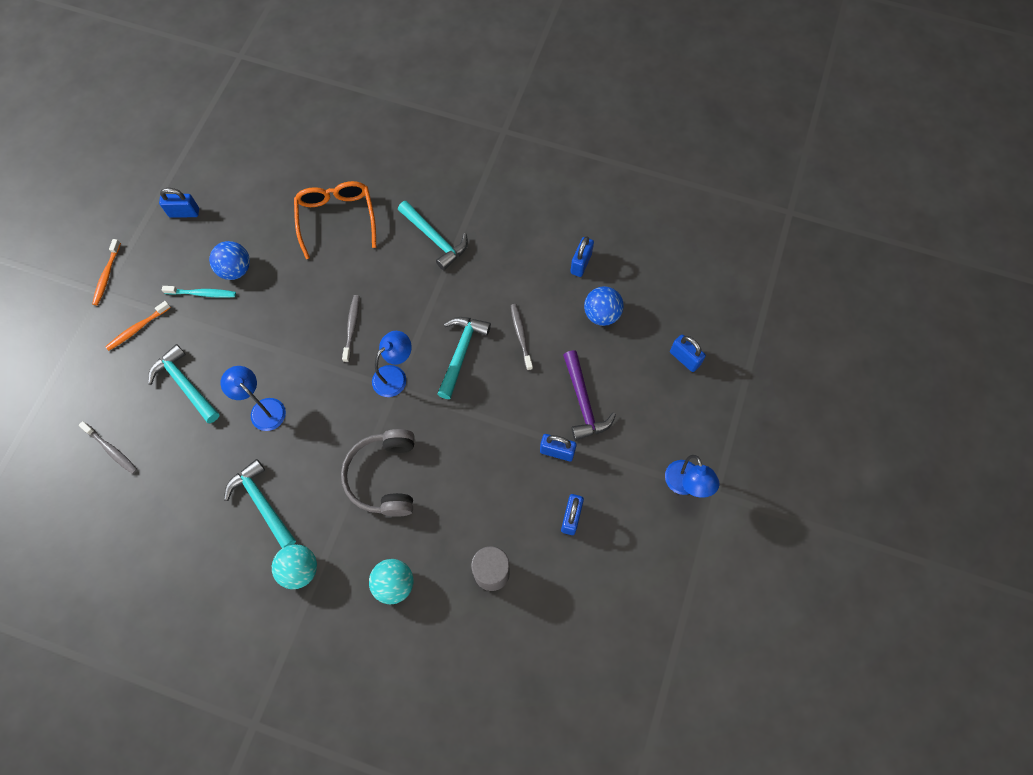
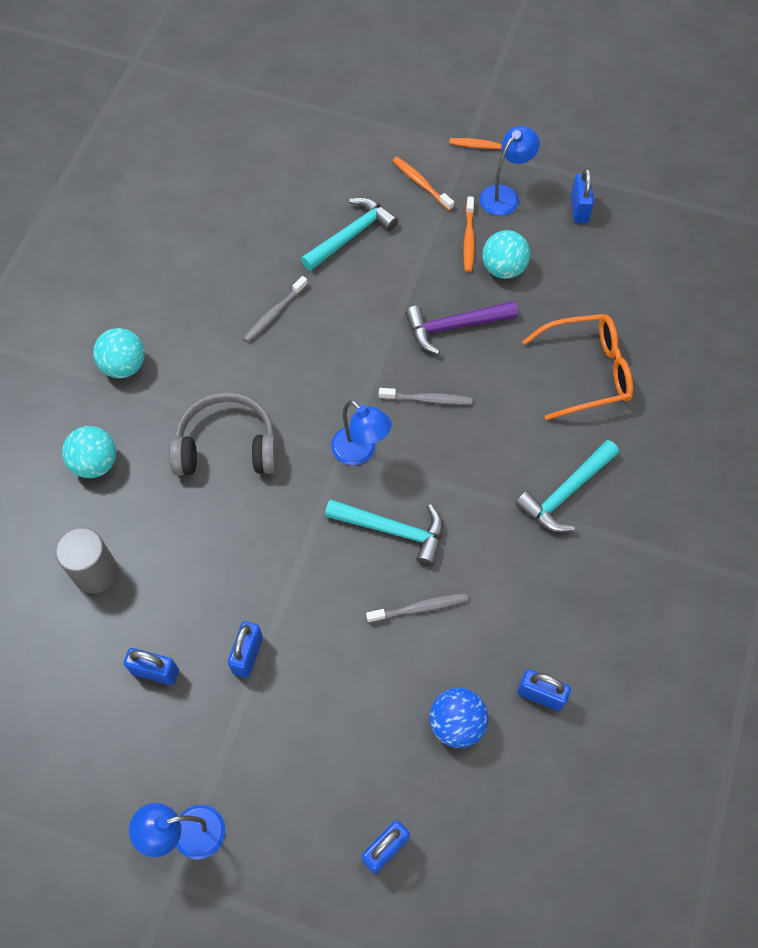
camera: 90 degrees right, 5 degrees down
(111, 450) = (276, 179): grey toothbrush -> grey toothbrush (274, 313)
(202, 293) = (469, 239): turquoise toothbrush -> orange toothbrush
(235, 269) = (503, 269): blue ball -> turquoise ball
(262, 503) = (205, 323): turquoise hammer -> none
(263, 409) = (319, 313): blue lamp -> blue lamp (505, 195)
(583, 402) = (317, 692): purple hammer -> purple hammer (454, 327)

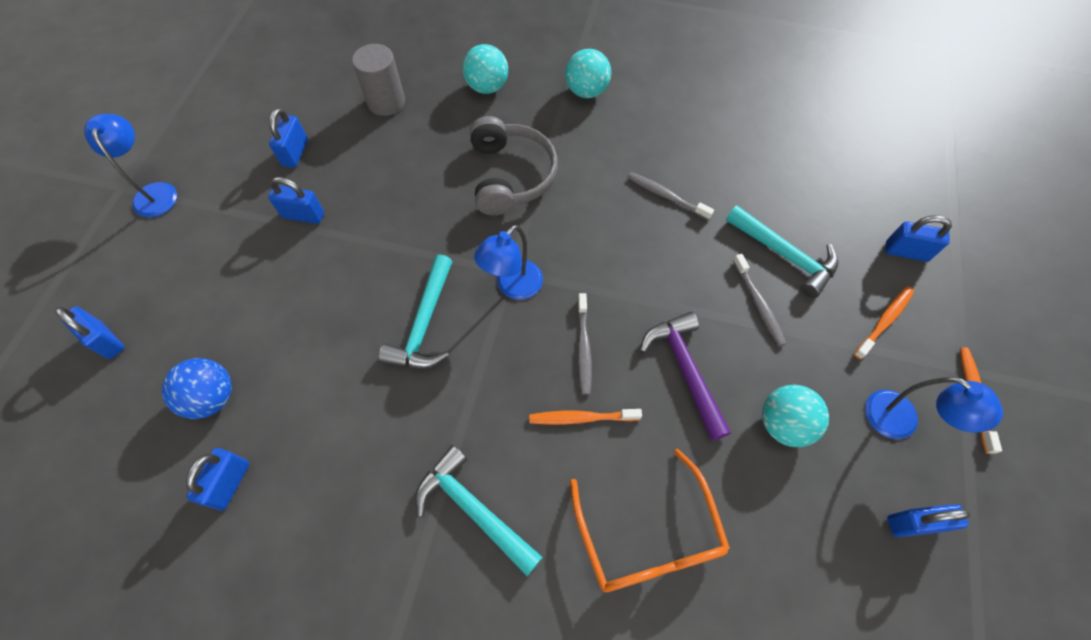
camera: 85 degrees right, 0 degrees up
(358, 152) = (906, 251): none -> blue padlock
(419, 608) = (338, 355): grey toothbrush -> grey toothbrush (758, 304)
(469, 239) = (817, 380): orange toothbrush -> orange toothbrush (581, 418)

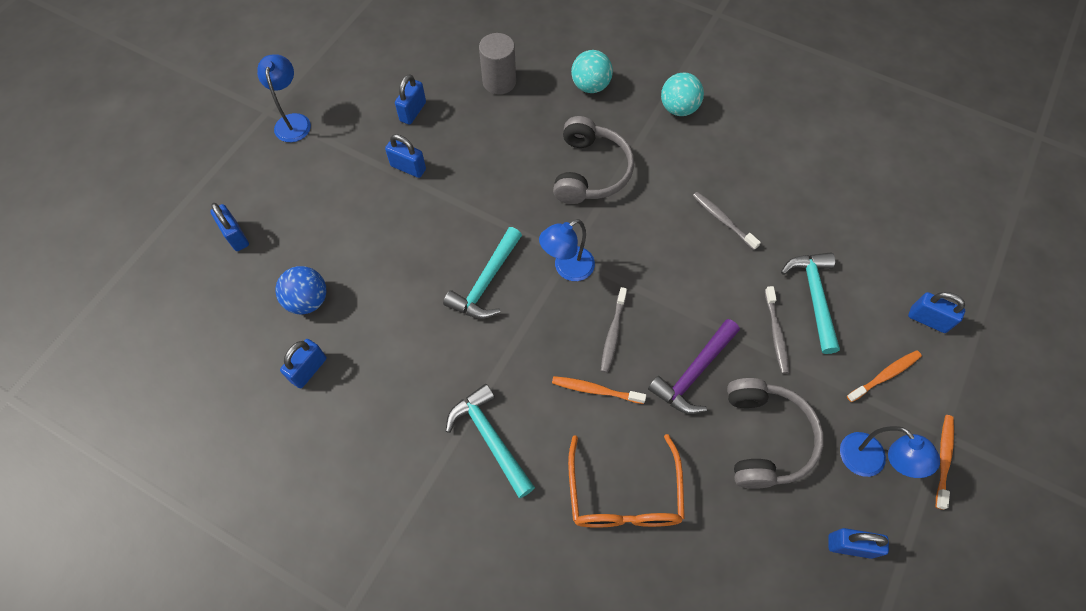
camera: 15 degrees right, 0 degrees up
(685, 370) = (694, 373): purple hammer -> purple hammer turned 135 degrees counterclockwise
(783, 424) = (765, 438): turquoise ball -> grey headphones
(785, 255) = (814, 297): turquoise hammer -> turquoise hammer turned 150 degrees counterclockwise

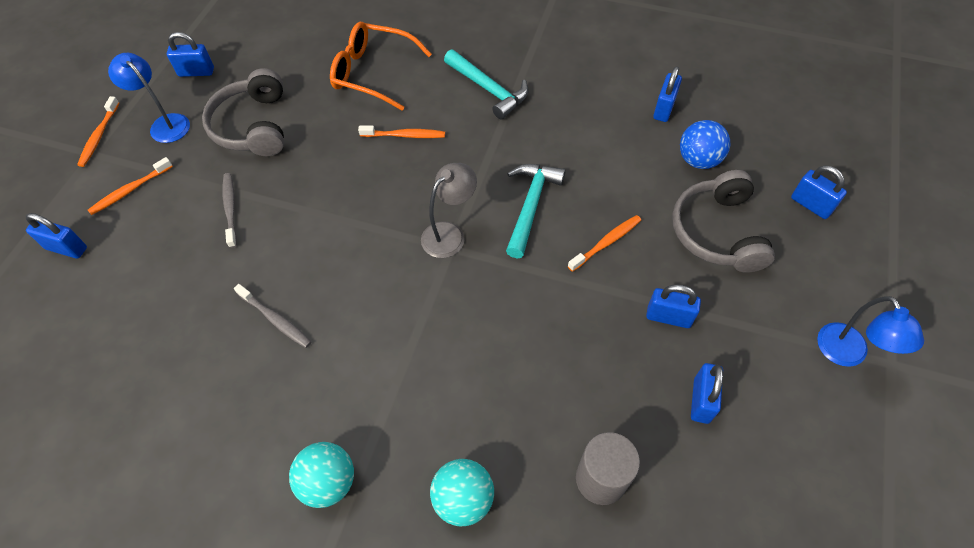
camera: 170 degrees right, 5 degrees down
(431, 235) = (606, 243): none -> orange toothbrush
(567, 268) = (449, 233): blue lamp -> grey lamp
(590, 171) = (442, 354): grey headphones -> grey headphones (717, 232)
(613, 333) = (393, 182): grey toothbrush -> none
(624, 495) = (373, 73): orange glasses -> orange glasses turned 60 degrees counterclockwise
(694, 373) = (314, 162): purple hammer -> none
(814, 297) = (183, 250): turquoise hammer -> none

